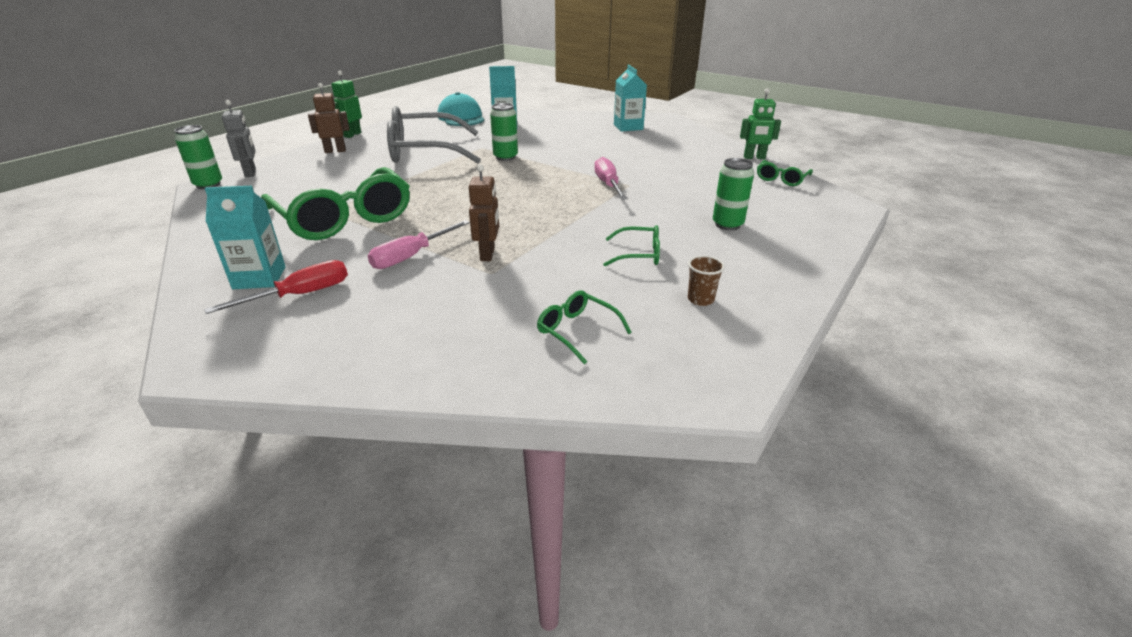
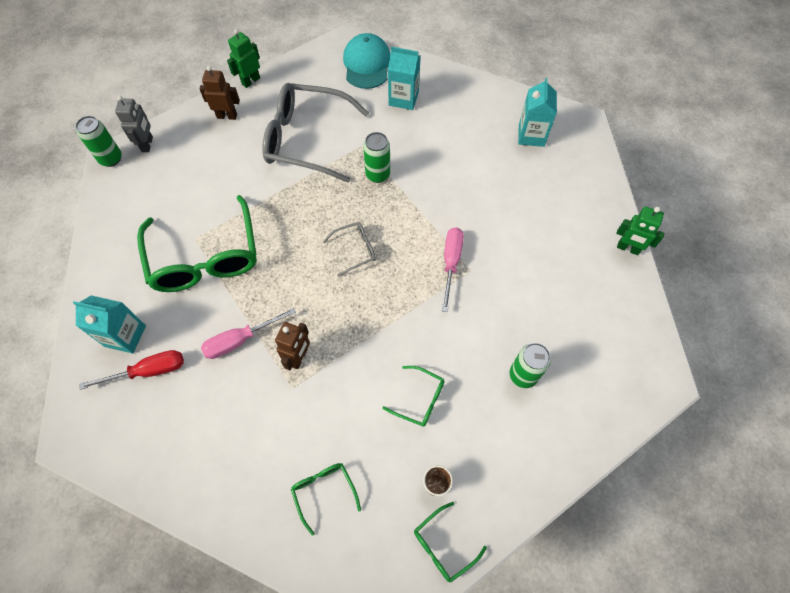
camera: 20 degrees right, 30 degrees up
(509, 192) = (355, 250): none -> grey glasses
(781, 179) = (628, 304): green glasses -> green glasses (443, 545)

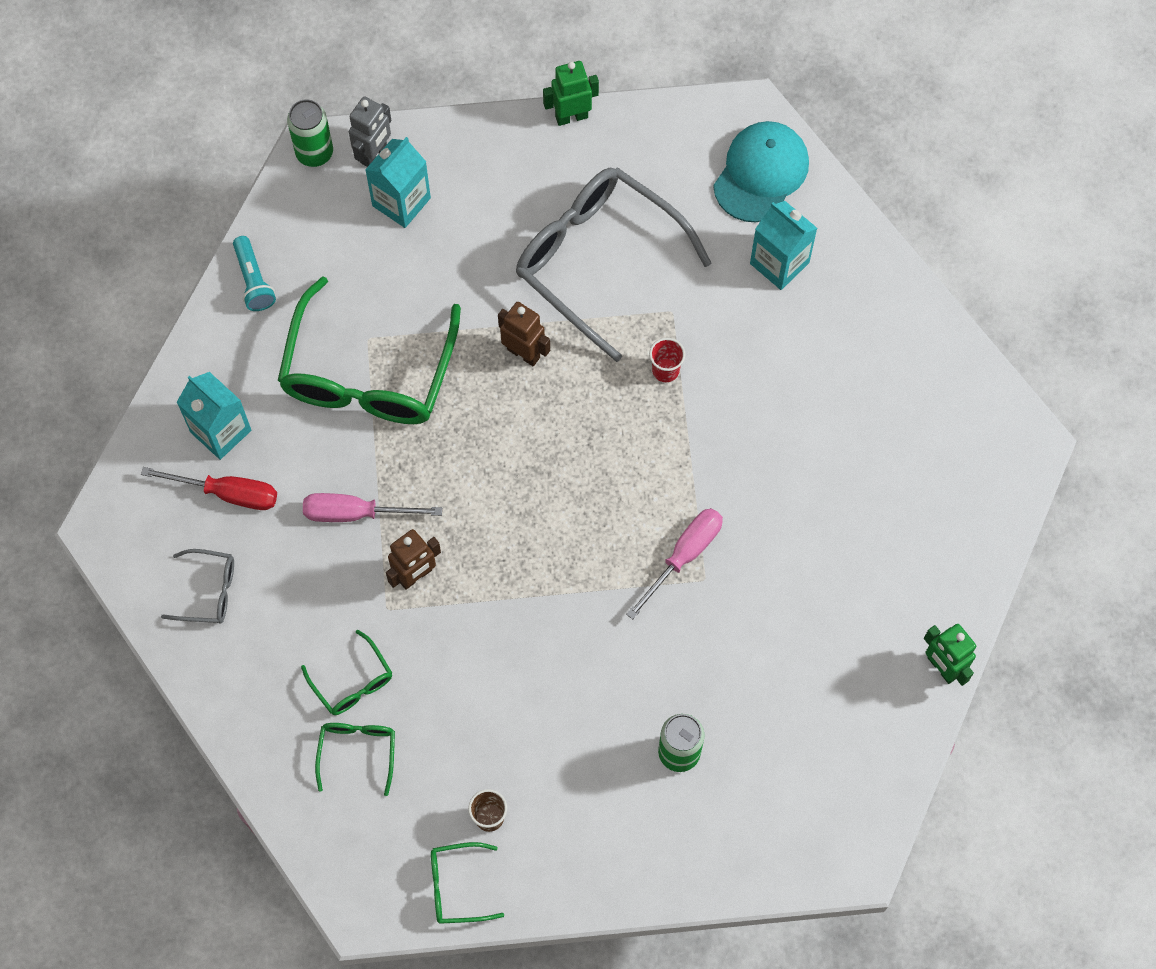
camera: 30 degrees right, 5 degrees up
(105, 241) = (253, 281): none -> turquoise flashlight
(227, 116) = (506, 162): brown robot -> brown robot (524, 353)
(355, 250) = (568, 468): grey glasses -> grey glasses (208, 591)
(377, 174) = (665, 370): green can -> red cup
(420, 399) = (532, 710): green glasses -> green glasses (352, 682)
(531, 135) = (929, 424): turquoise carton -> turquoise carton (401, 202)

